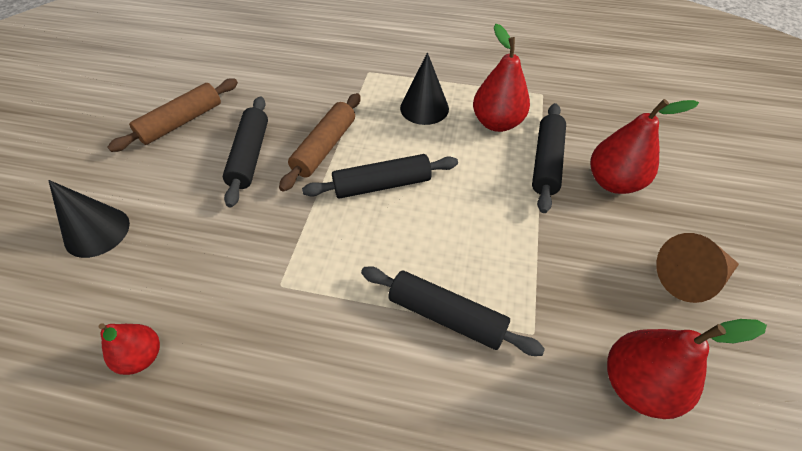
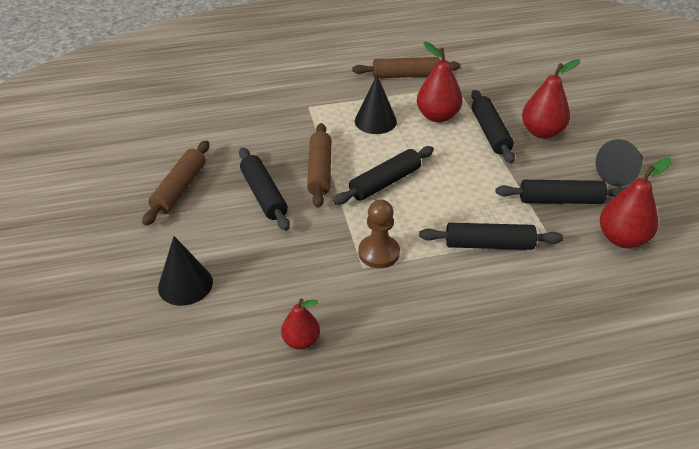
camera: 25 degrees left, 10 degrees down
(310, 273) = (379, 253): none -> brown pawn
(493, 66) = (406, 75): none -> brown rolling pin
(581, 287) = (560, 200): none -> black rolling pin
(691, 278) = (620, 173): brown cone -> black cone

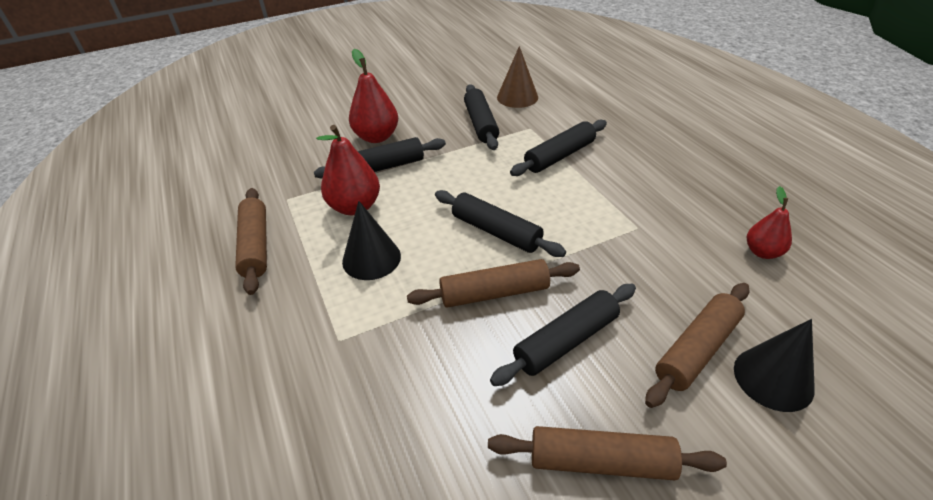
camera: 100 degrees left, 0 degrees up
(226, 255) = (696, 349): none -> brown rolling pin
(379, 253) = (611, 219): brown pawn -> none
(489, 244) = (559, 156): black rolling pin -> black rolling pin turned 60 degrees clockwise
(620, 173) = (432, 98): black cone -> none
(622, 239) = (517, 97): red pear -> brown cone

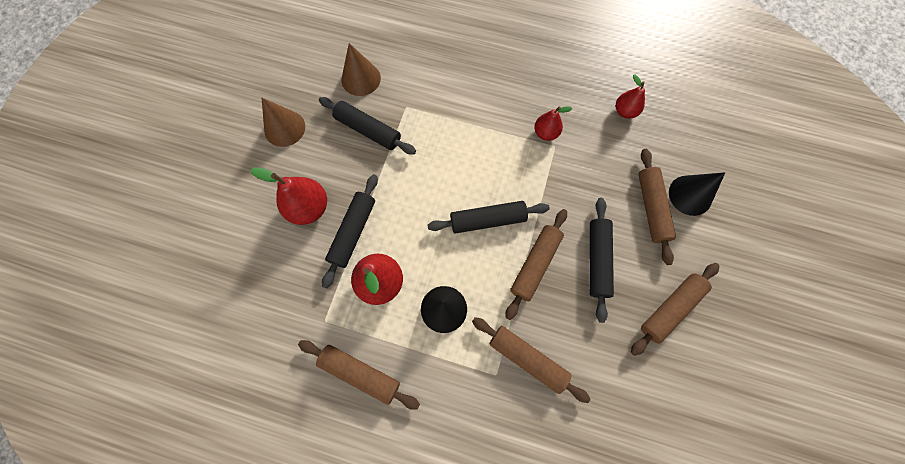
camera: 50 degrees left, 30 degrees up
(382, 354) = (527, 359): none -> brown rolling pin
(426, 92) = (284, 128): none -> brown cone
(559, 156) = (454, 120): black rolling pin -> none
(640, 213) = (545, 133): none -> red pear

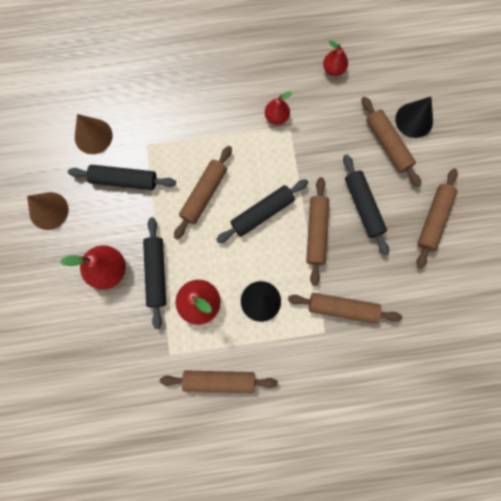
camera: 25 degrees left, 5 degrees up
(438, 176) = (204, 194): none -> brown rolling pin

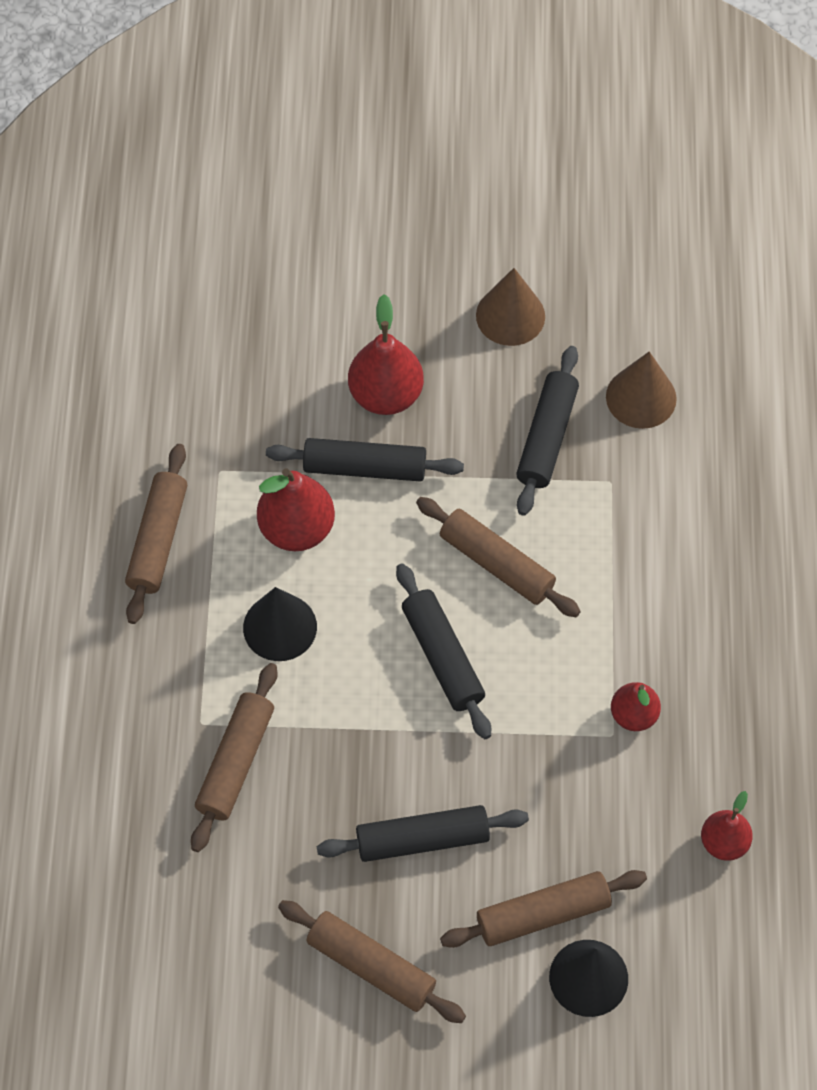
camera: 100 degrees right, 15 degrees down
(316, 232) = (387, 744): brown rolling pin -> none

